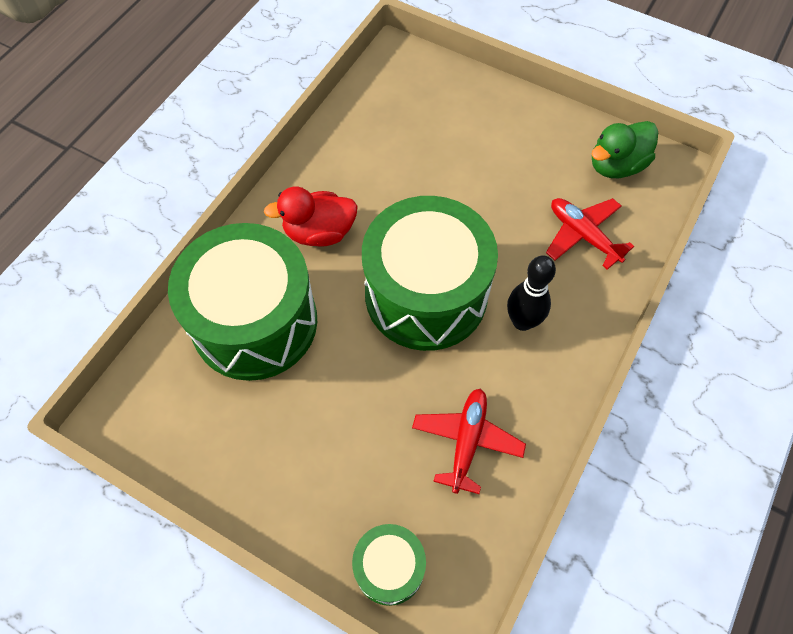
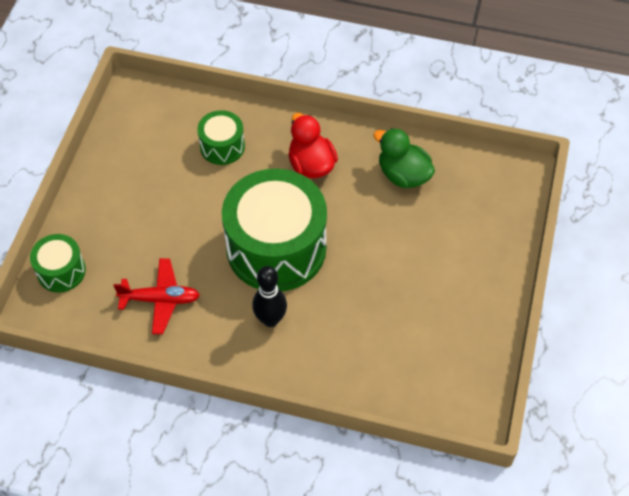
camera: 75 degrees right, 5 degrees down
(255, 322) = (222, 146): green drum -> green drum, size x0.48
(583, 235) = (369, 353): red plane -> none
(616, 165) = (457, 370): green duck -> green duck (403, 175)

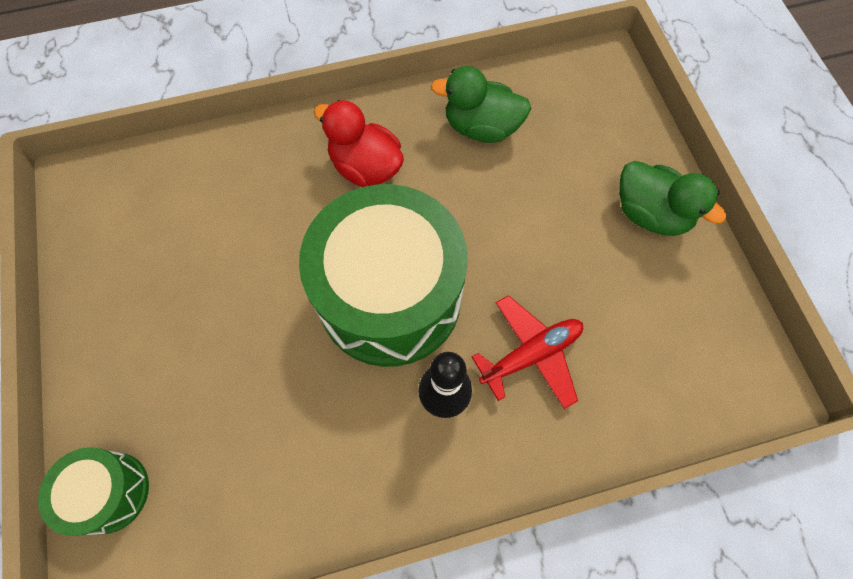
camera: 30 degrees left, 10 degrees up
(160, 299) = (279, 455): red plane -> red plane (531, 354)
(222, 146) = (239, 197): green drum -> none
(478, 282) = (650, 214): none -> green duck

